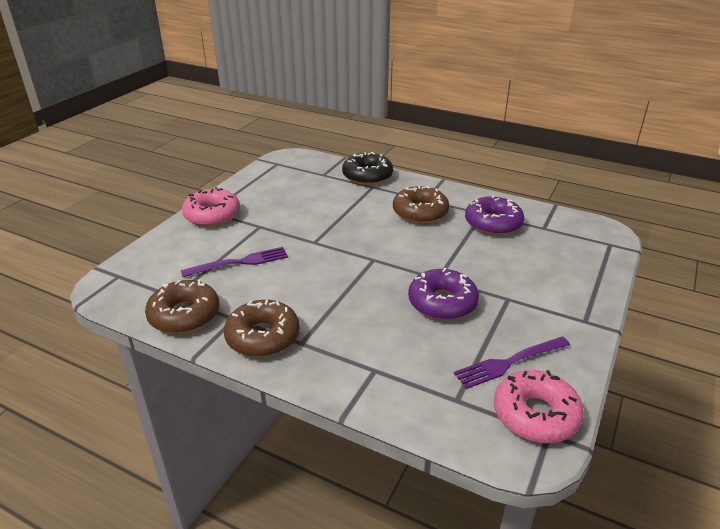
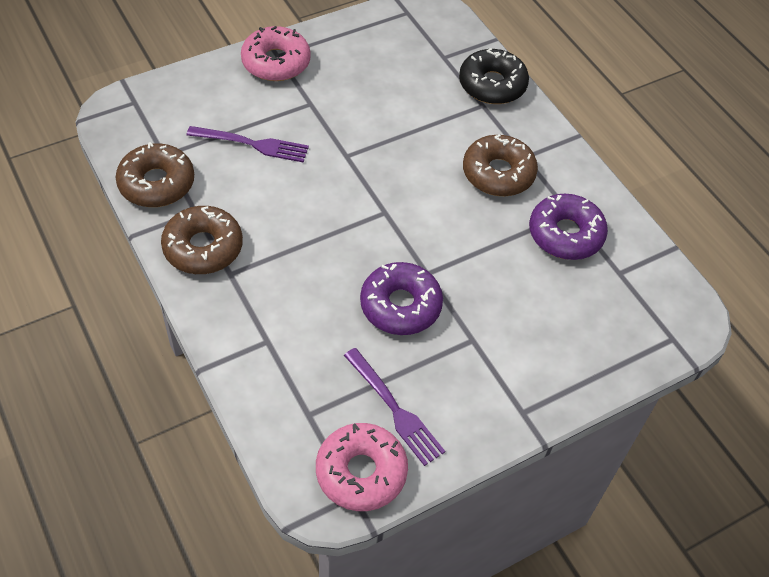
camera: 30 degrees right, 20 degrees up
(509, 362) = (394, 409): purple fork -> purple fork turned 135 degrees counterclockwise

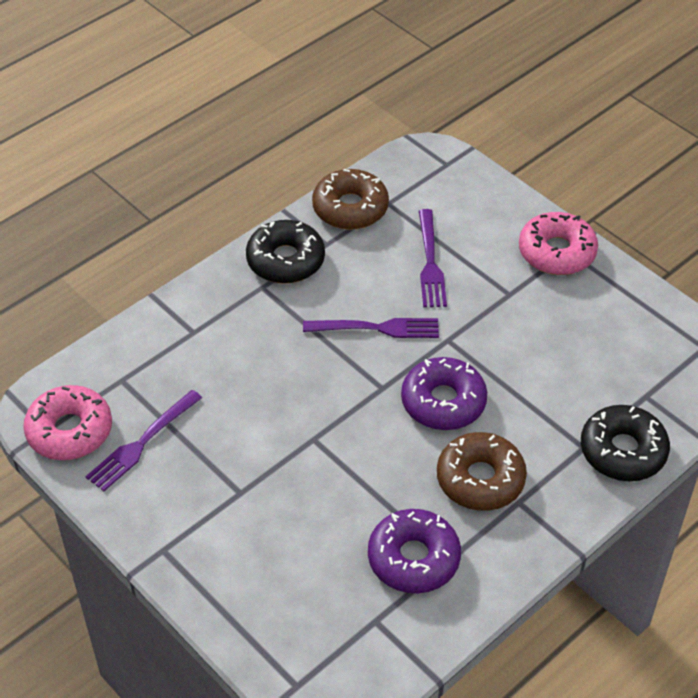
camera: 80 degrees right, 5 degrees down
(203, 247) = (285, 260): brown donut -> black donut
(315, 200) = (376, 328): none -> purple fork
(400, 305) = (265, 424): purple donut -> purple donut (443, 402)

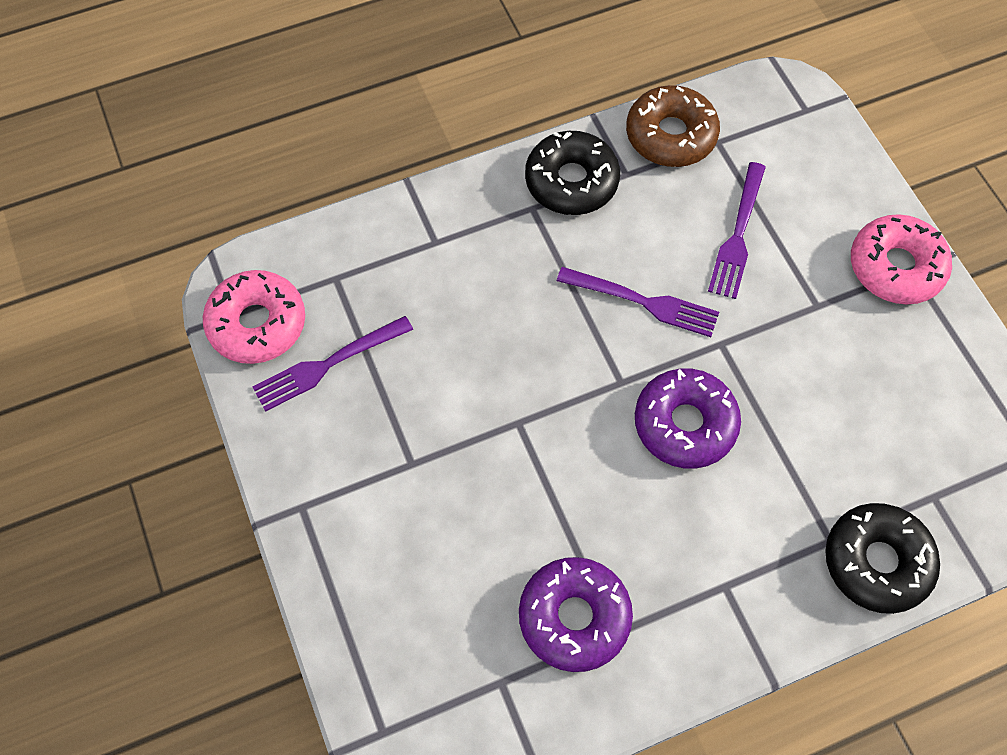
camera: 20 degrees right, 15 degrees up
(480, 479) = (690, 541): brown donut -> none

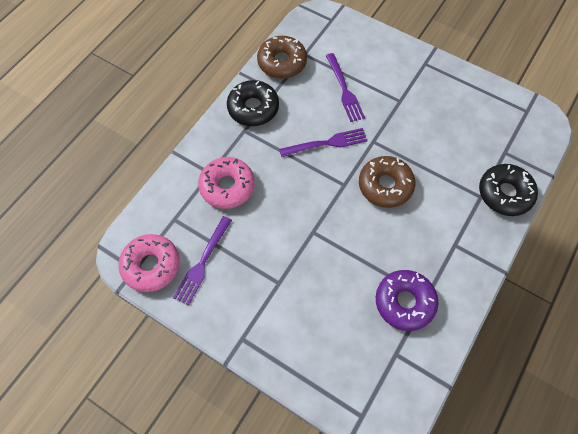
camera: 35 degrees left, 0 degrees up
(685, 424) = (385, 185): purple donut -> brown donut
(896, 267) = (418, 66): pink donut -> pink donut (227, 186)

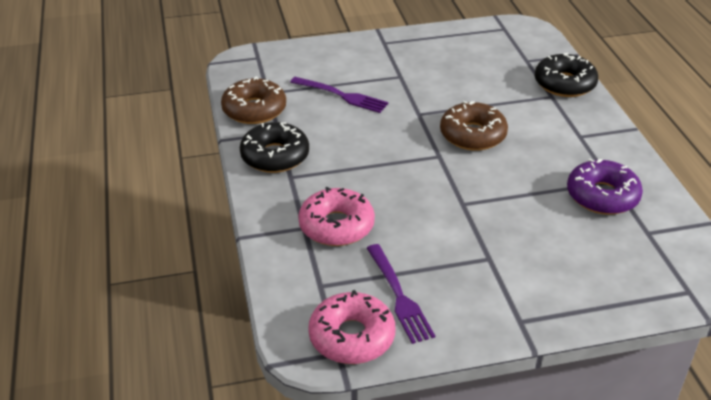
camera: 45 degrees left, 25 degrees down
(326, 143) = (381, 139): purple fork -> none

